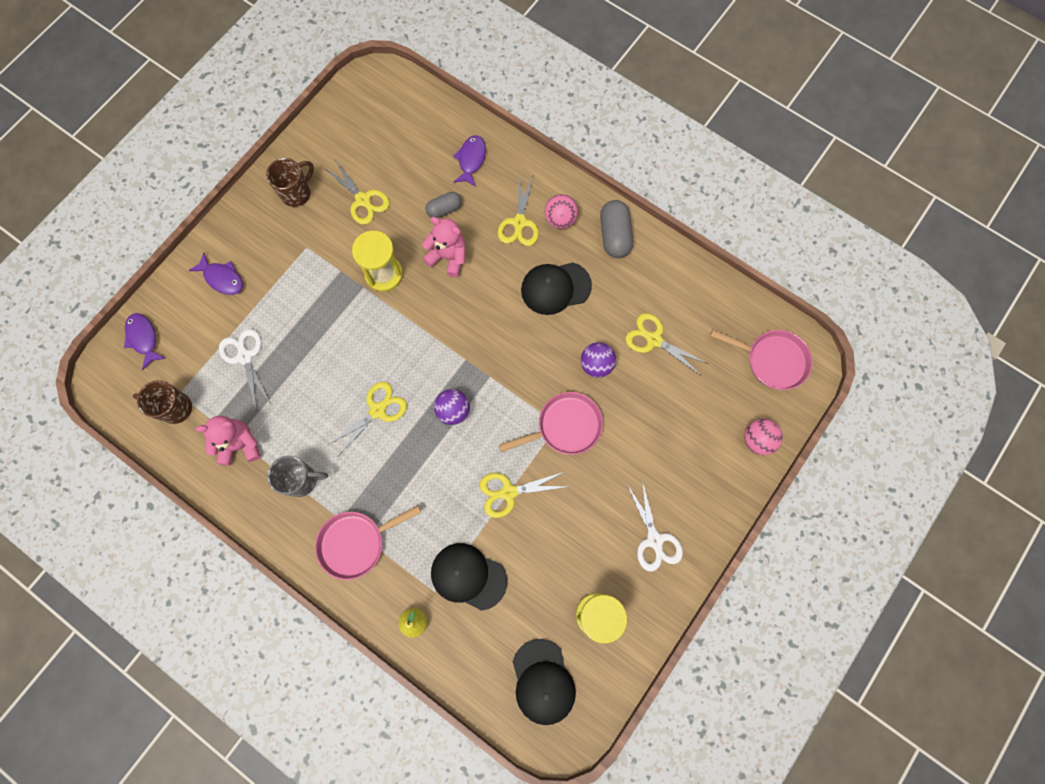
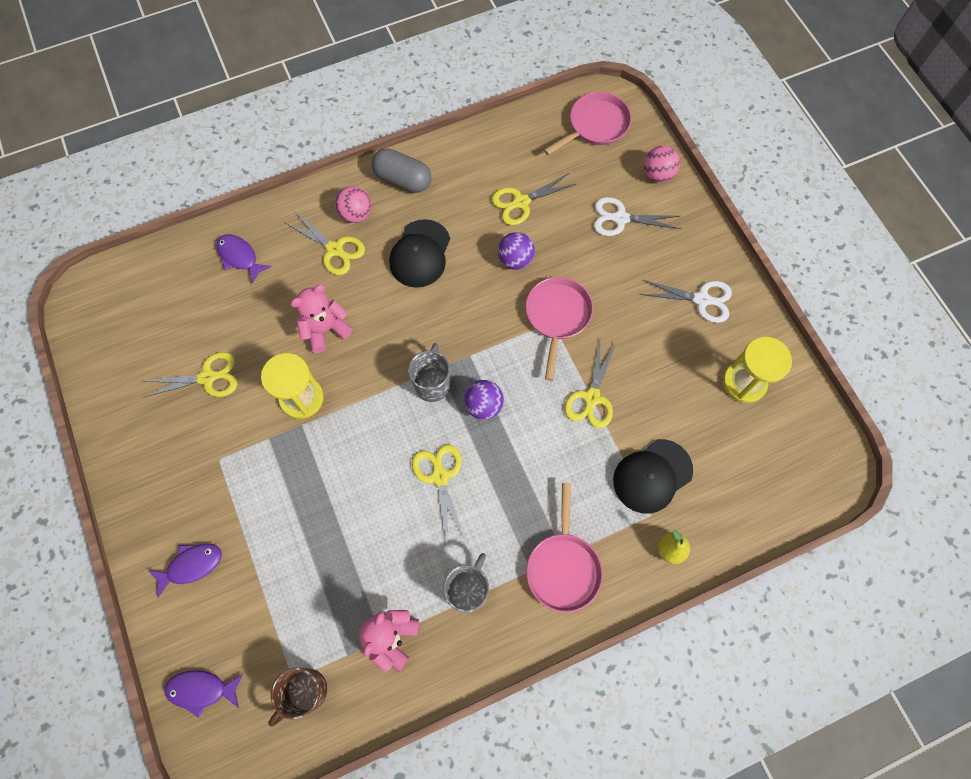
camera: 60 degrees left, 5 degrees down
(245, 357) = (297, 584): white scissors -> white scissors (620, 218)
(297, 193) = (151, 438): brown mug -> none
(444, 209) = (273, 307): grey capsule -> none
(449, 362) = (432, 384): none -> grey mug
(543, 681) = (782, 460): black cap -> none

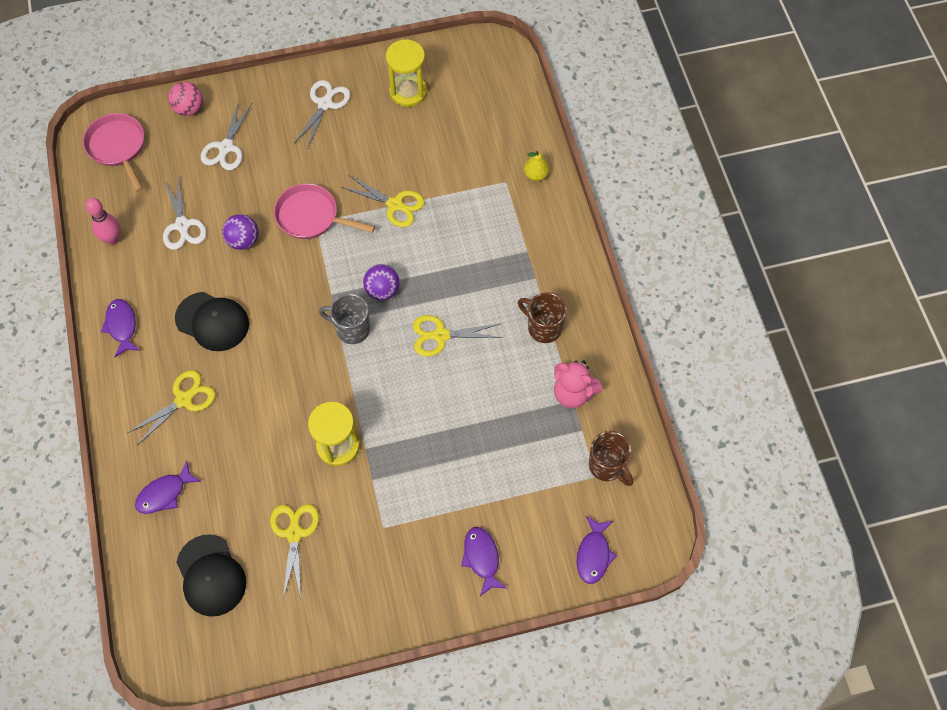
camera: 80 degrees left, 5 degrees down
(325, 329) = (271, 417): pink teddy bear -> none
(356, 214) = (149, 375): pink ball -> none
(403, 180) = (122, 326): grey capsule -> purple fish
(468, 590) = (543, 328): grey mug -> brown mug
(493, 148) = (113, 239): none -> pink bowling pin
(521, 202) = (182, 225): yellow scissors -> white scissors
(563, 567) = (536, 253): pink pan -> none
(652, 476) = (473, 174): black cap -> black cap (211, 575)

